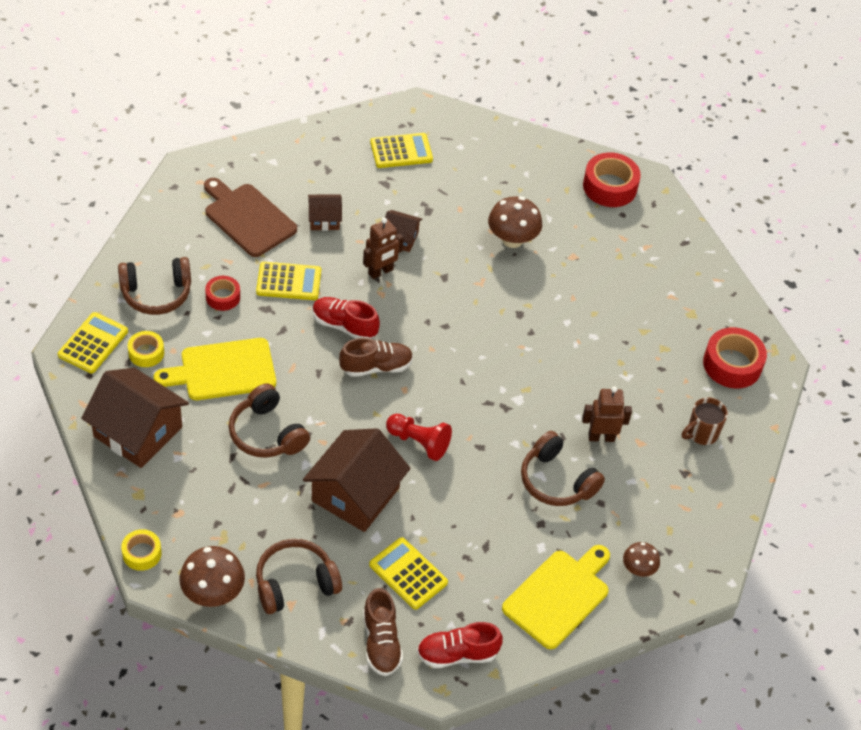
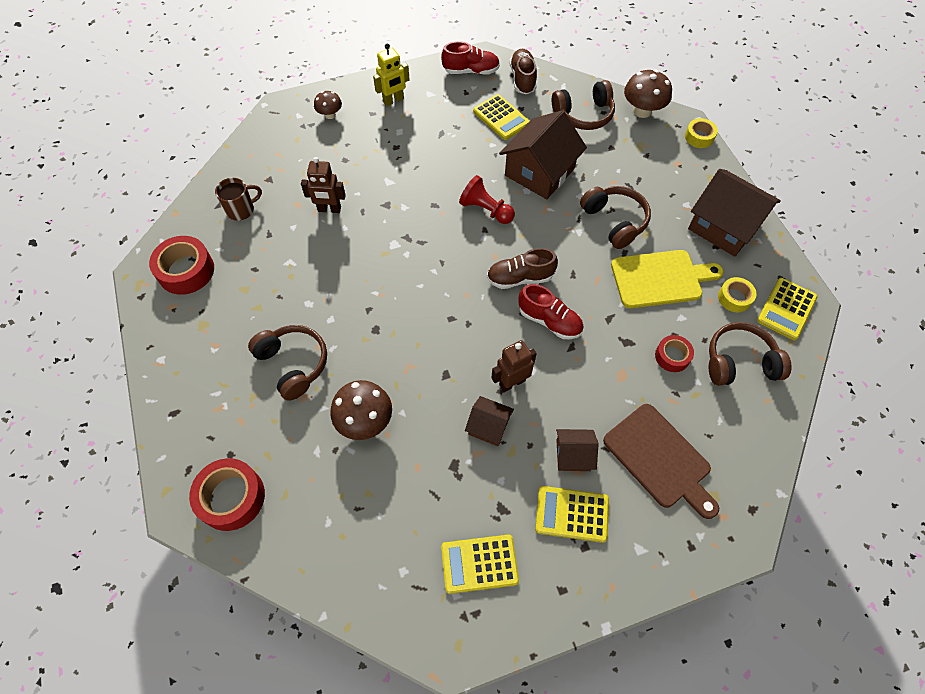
camera: 170 degrees left, 10 degrees up
(288, 282) = (607, 373): yellow calculator -> yellow calculator (572, 514)
(556, 481) = (376, 176): brown headphones -> brown headphones (293, 364)
(558, 596) = (393, 100): yellow cutting board -> yellow robot

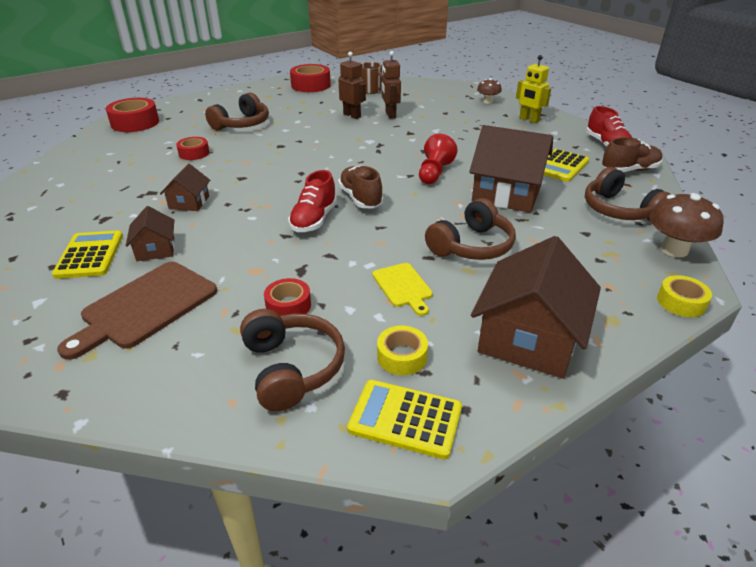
camera: 75 degrees right, 25 degrees down
(365, 421) = (194, 153): brown mushroom -> red tape
(479, 564) = (54, 214): yellow calculator -> none
(512, 382) = (237, 208): brown robot -> brown robot (352, 115)
(660, 279) = (403, 287): yellow cutting board -> yellow cutting board, size x0.56

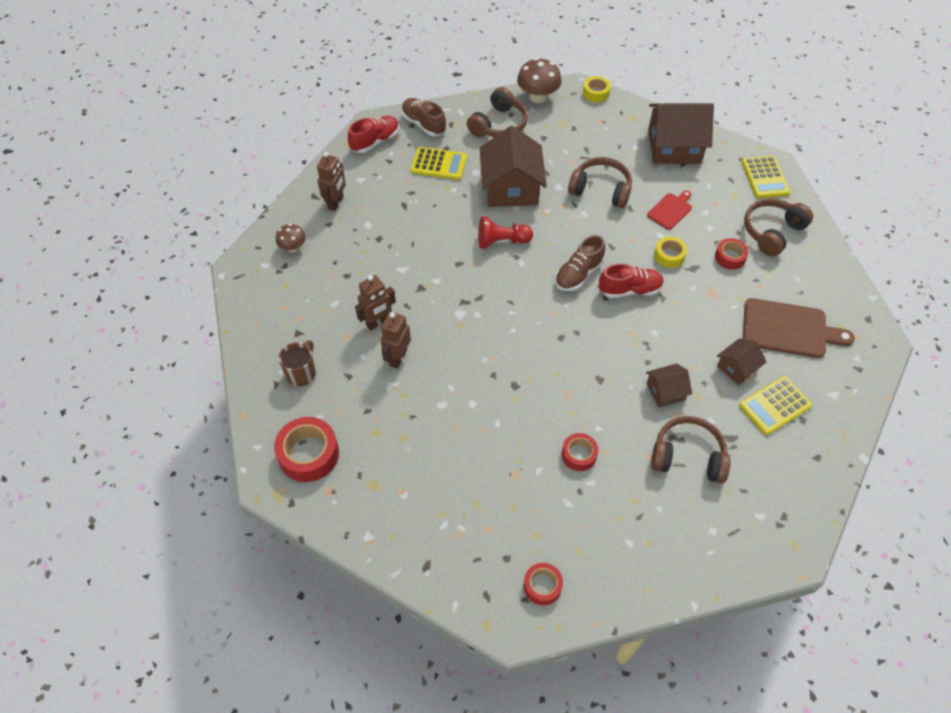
camera: 115 degrees left, 20 degrees up
(135, 123) = (542, 586): red tape -> red tape, size x0.58
(242, 124) = (481, 457): brown headphones -> brown headphones (688, 456)
(402, 356) = (728, 191): yellow tape -> yellow tape (669, 256)
(403, 287) = (670, 210): yellow cutting board -> red cutting board
(529, 120) = (336, 203): yellow robot -> brown robot

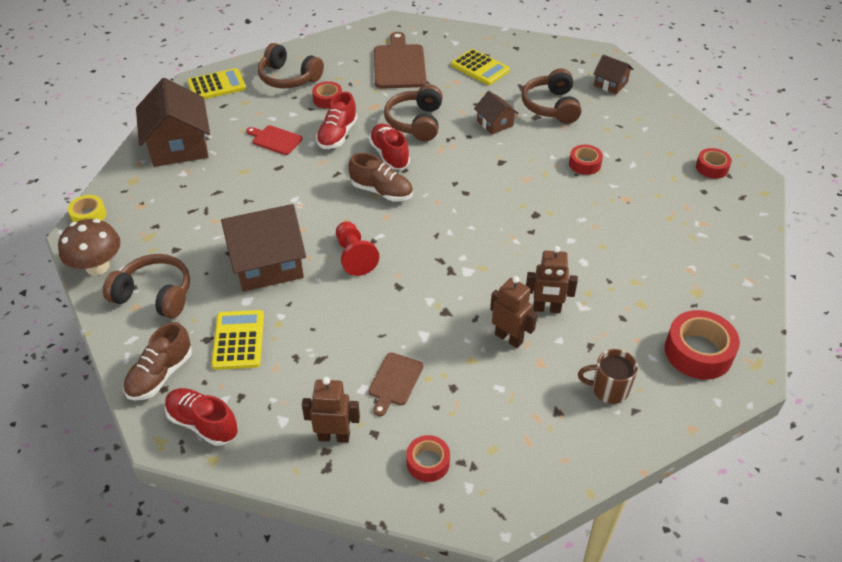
camera: 105 degrees left, 10 degrees down
(293, 247) = (428, 462): brown mushroom -> red tape
(366, 243) = (395, 381): none -> brown cutting board
(601, 190) = (256, 191): brown headphones -> brown headphones (416, 122)
(669, 256) = (337, 135): yellow tape -> red shoe
(737, 368) = (451, 88): brown house -> brown house (610, 84)

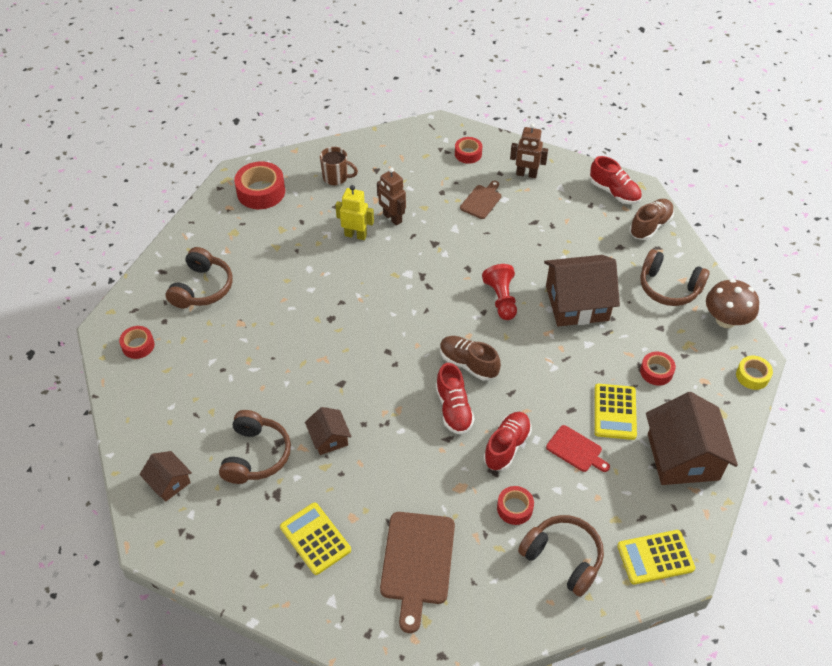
camera: 170 degrees left, 5 degrees up
(238, 340) = (595, 243): yellow calculator -> yellow calculator (614, 412)
(416, 122) = (416, 453): brown headphones -> brown headphones (202, 288)
(546, 309) = (355, 235): brown robot -> yellow robot
(584, 164) = (258, 368): red tape -> red tape (656, 372)

